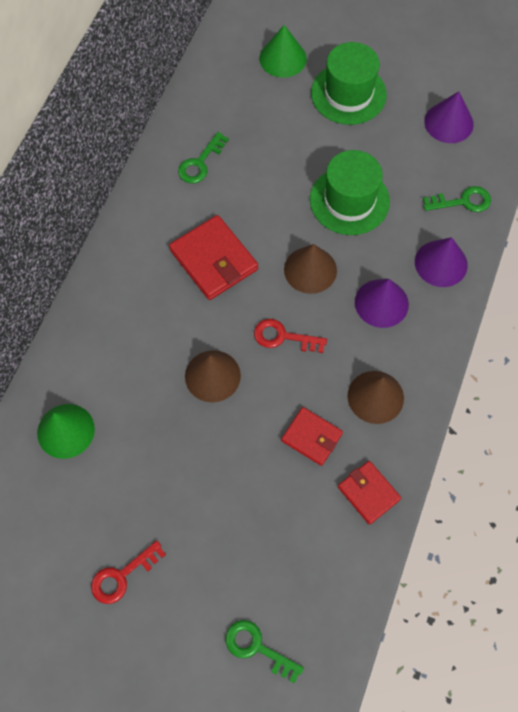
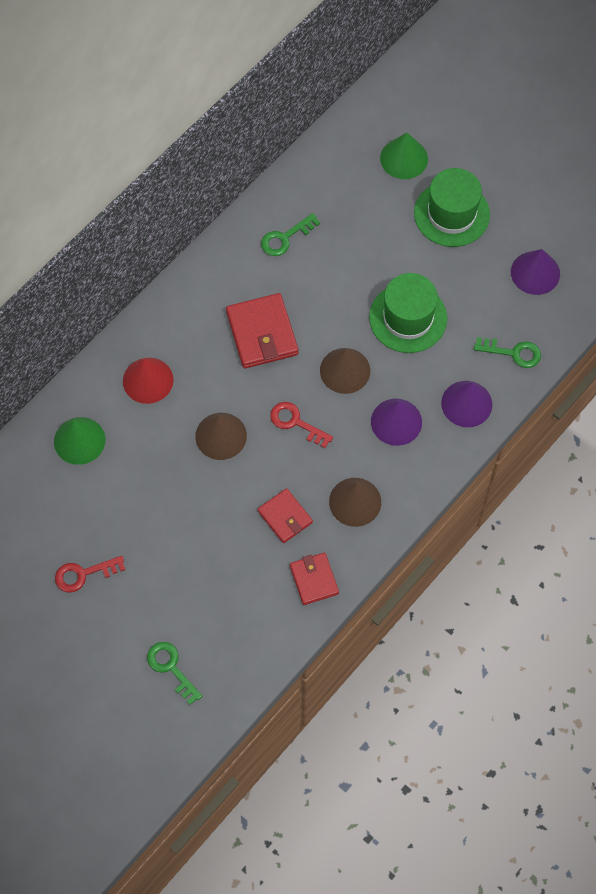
camera: 20 degrees right, 0 degrees up
(115, 344) = (148, 380): none -> red cone

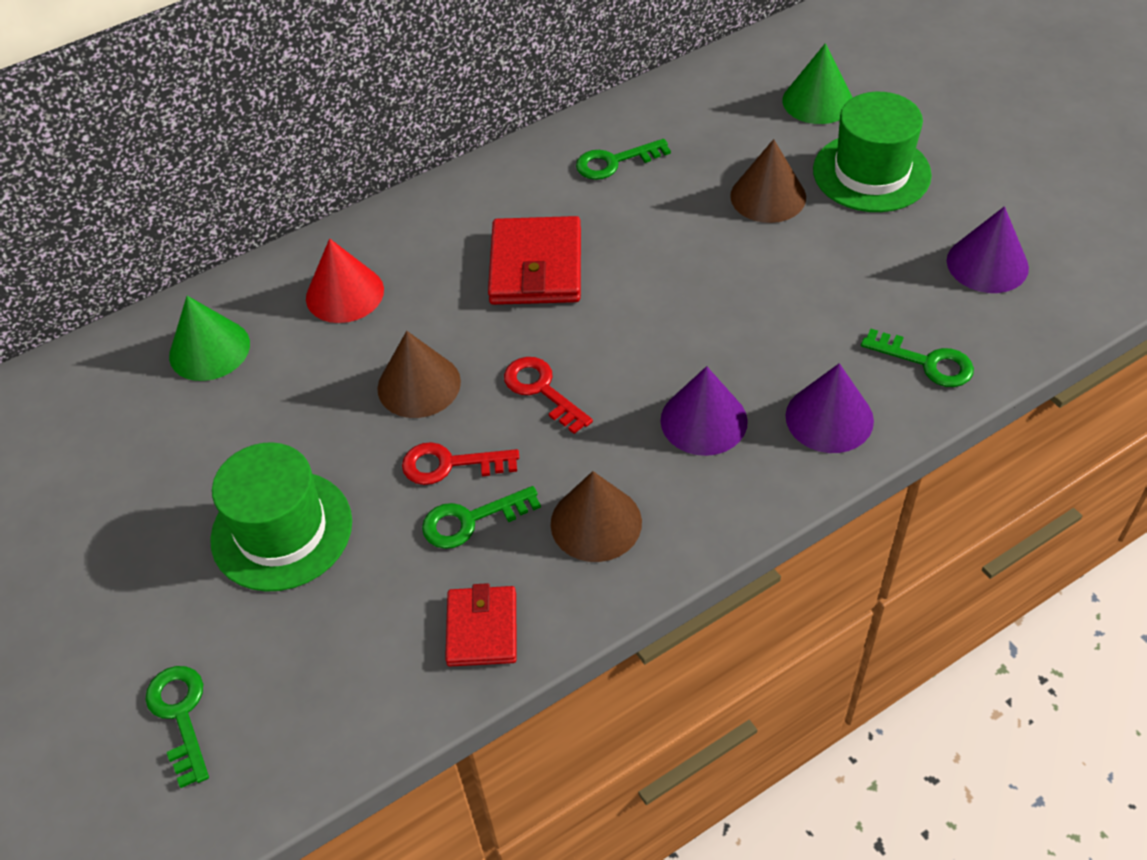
camera: 20 degrees right, 15 degrees down
(84, 574) = (119, 533): red key -> red key (450, 464)
(285, 517) = (471, 520): red wallet -> green key
(345, 370) = (644, 335): brown cone -> brown cone (768, 196)
(408, 318) = (766, 286): green hat -> green hat (282, 530)

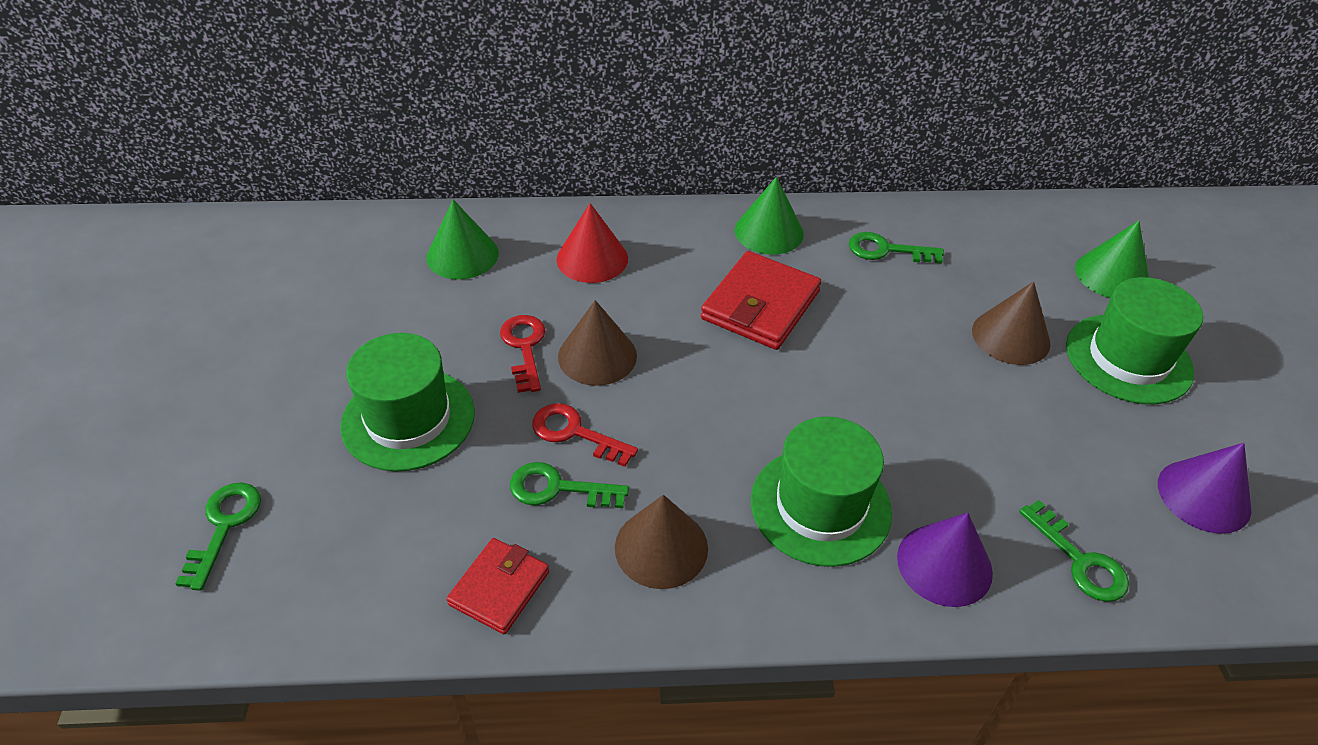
camera: 25 degrees right, 5 degrees down
(496, 191) = (769, 232): none -> green cone
(542, 390) = (694, 409): red key -> red key (524, 348)
(703, 420) = (820, 506): purple cone -> green hat

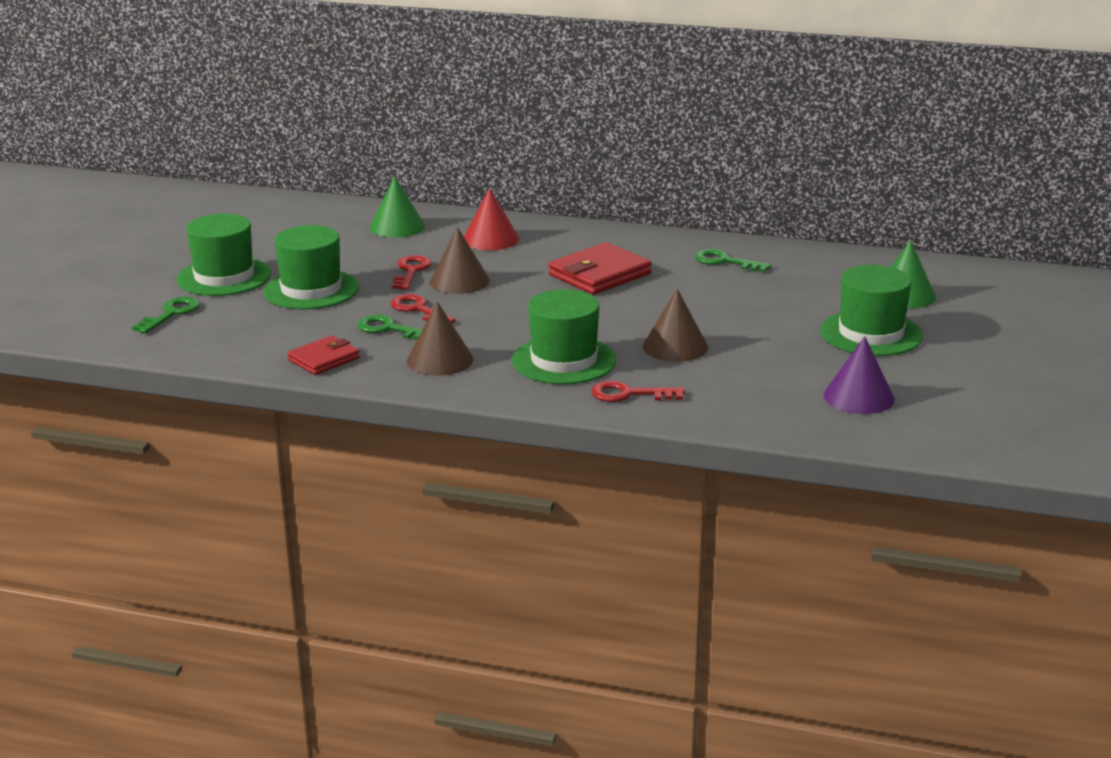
camera: 20 degrees right, 20 degrees down
(271, 415) = (224, 277): none -> green hat
(769, 232) = (638, 242): green cone -> none
(944, 564) = (629, 394): purple cone -> red key
(1010, 337) = (784, 312): brown cone -> brown cone (675, 346)
(1079, 560) = (730, 407): green key -> none

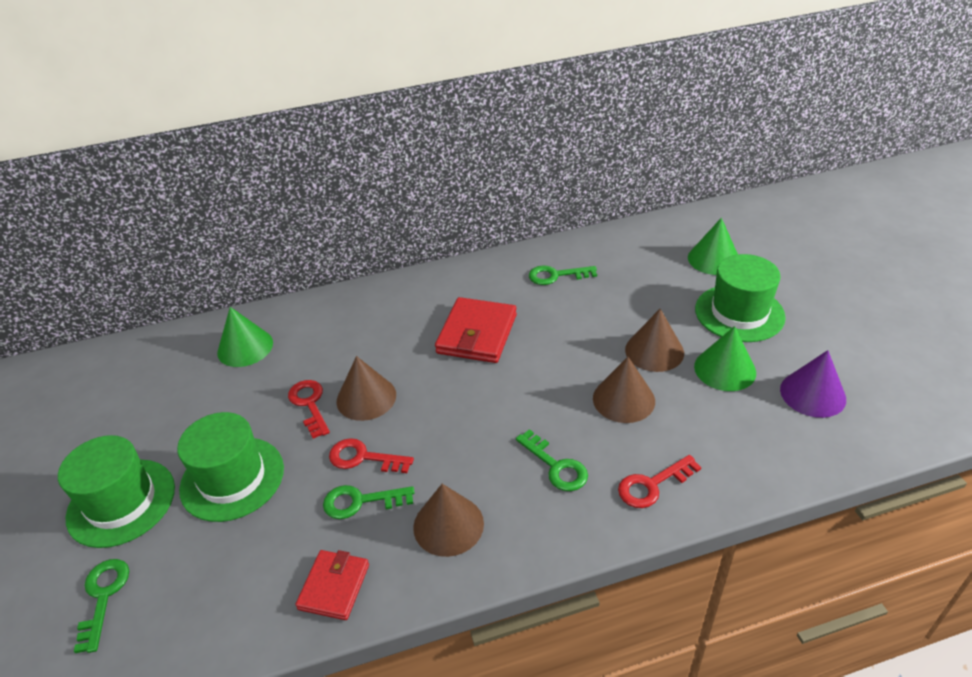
camera: 30 degrees left, 15 degrees up
(490, 239) = (345, 328): red cone -> none
(564, 360) = (556, 466): green hat -> green key
(747, 330) = (654, 351): none -> brown cone
(797, 359) = (725, 369): none -> green cone

